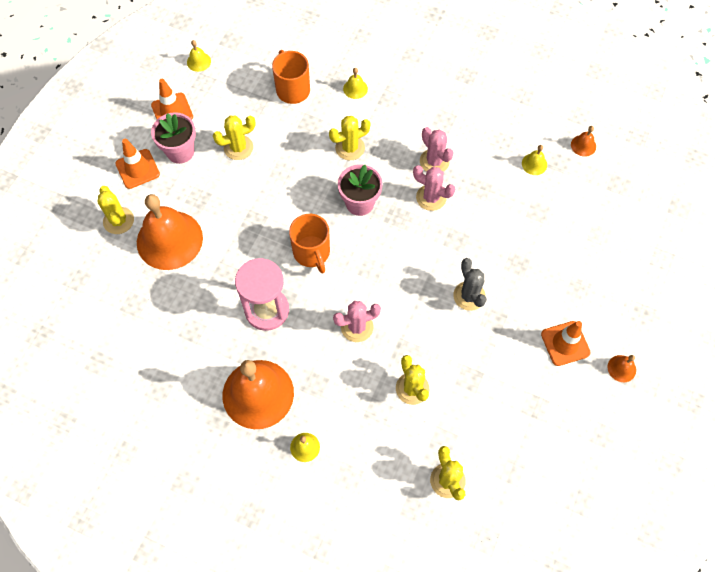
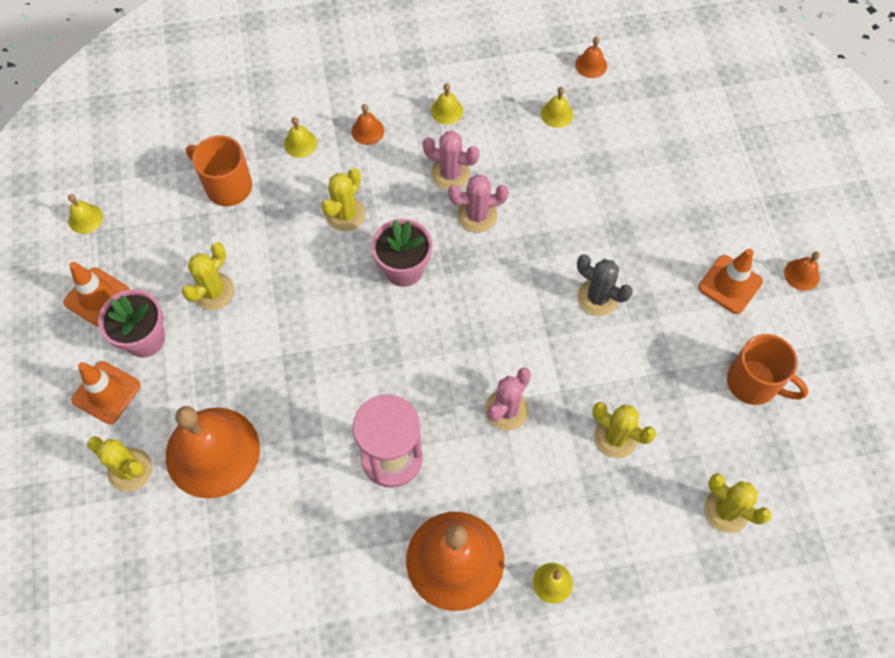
camera: 35 degrees left, 0 degrees up
(312, 252) = (393, 359): orange mug -> orange mug (754, 383)
(402, 104) = (367, 131): none -> orange bell
(462, 120) = (446, 110): none -> yellow bell

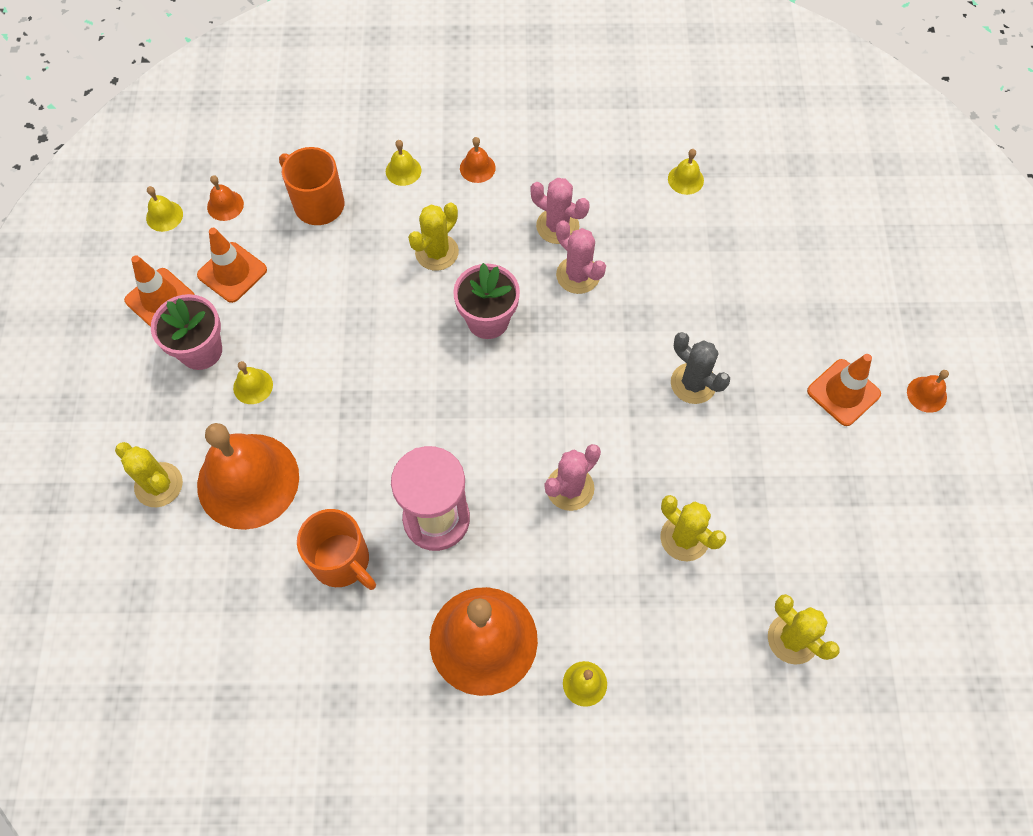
camera: 10 degrees right, 0 degrees up
(106, 392) = (150, 400): orange traffic cone -> orange traffic cone (232, 272)
(213, 291) = (282, 312): yellow cactus -> none
(446, 110) = (566, 159): yellow bell -> yellow bell (253, 386)
(477, 215) = (578, 275): pink cactus -> pink cactus turned 45 degrees clockwise
(591, 65) = (733, 132): orange bell -> orange bell (225, 205)
(754, 383) = (850, 504): orange mug -> orange mug (342, 561)

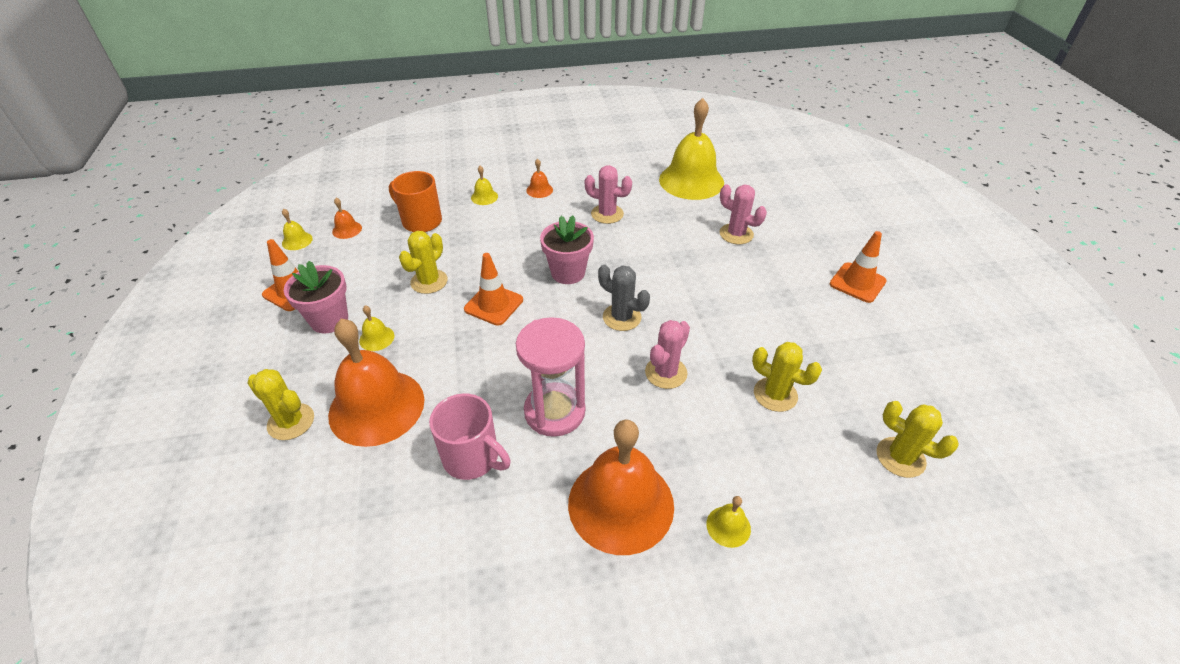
camera: 10 degrees left, 20 degrees down
(232, 272) = (354, 268): orange traffic cone -> orange traffic cone (493, 304)
(342, 561) = (472, 458): orange mug -> pink mug
(437, 252) = (518, 238): yellow cactus -> yellow cactus (429, 281)
(578, 275) = (630, 239): pink cactus -> pink cactus (736, 234)
(685, 179) = (691, 181): yellow bell -> yellow bell, size x2.47
(693, 383) = (741, 291): grey cactus -> grey cactus (622, 317)
(926, 394) = (919, 276): orange bell -> none

